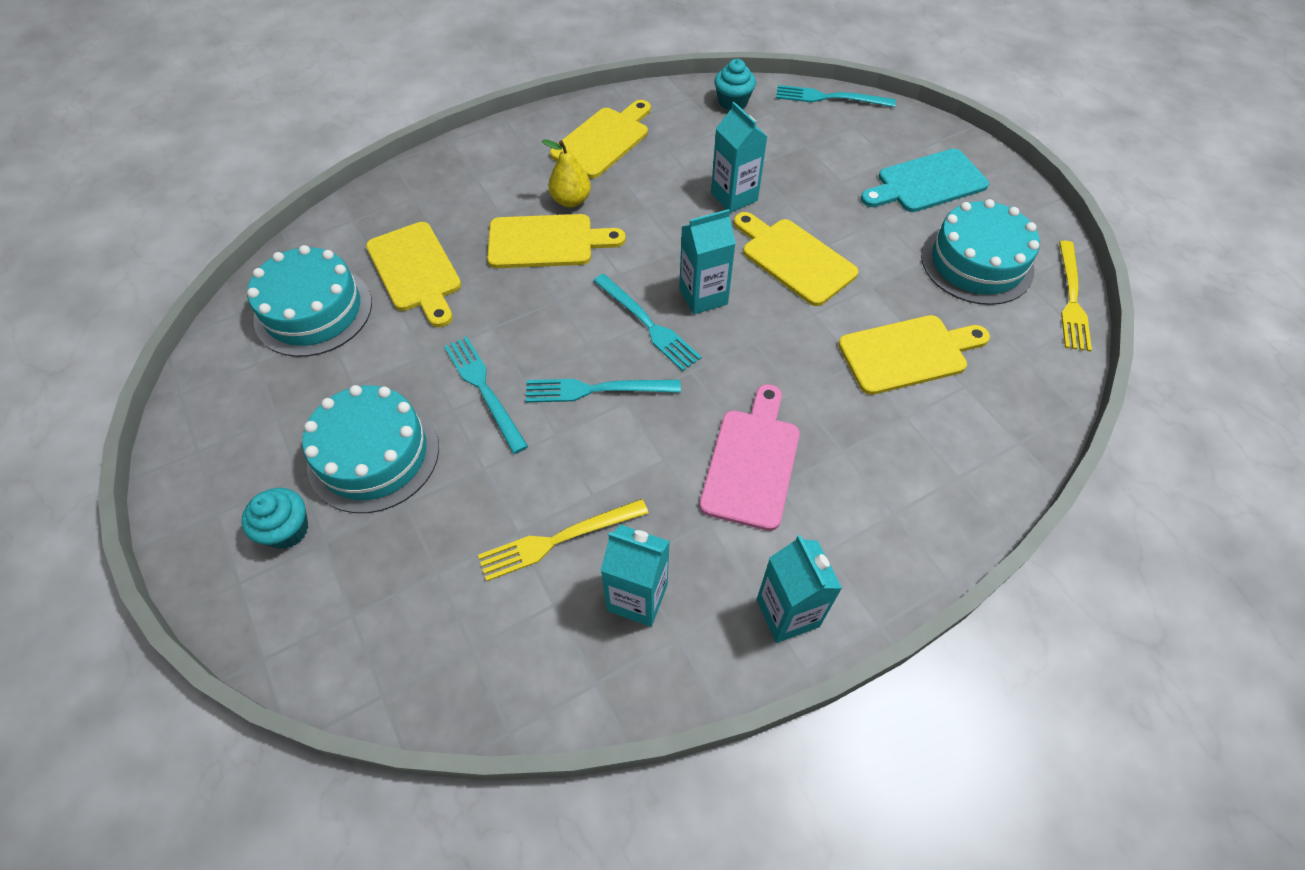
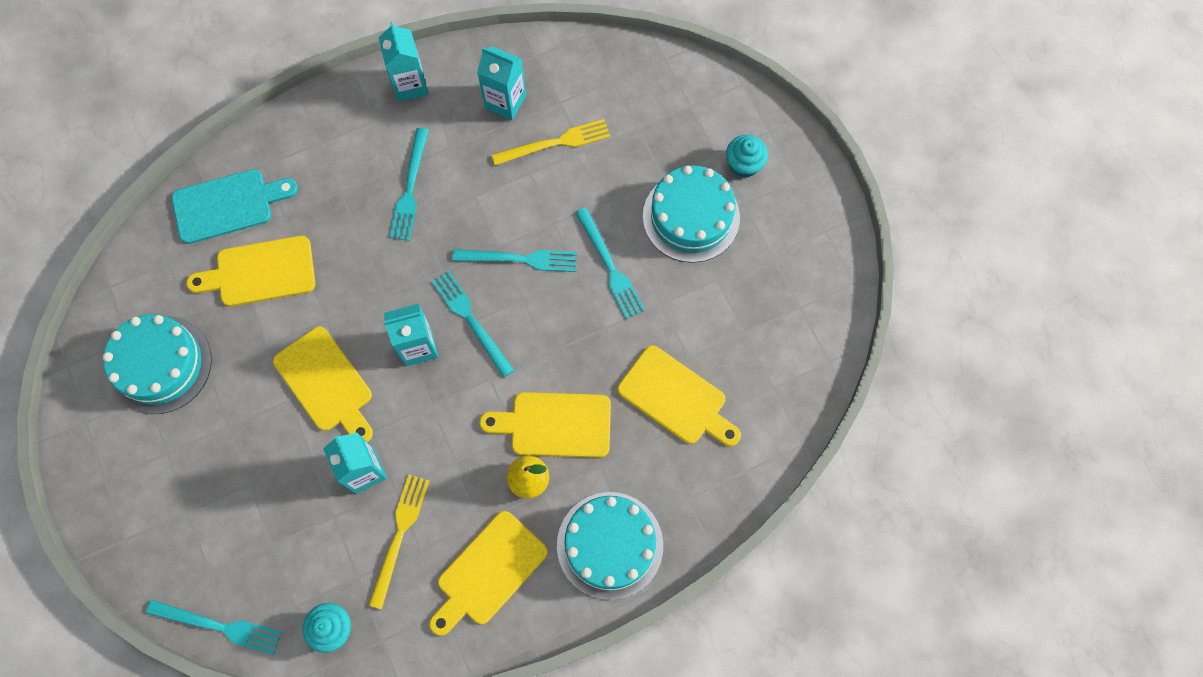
camera: 175 degrees left, 15 degrees up
(313, 311) = (762, 359): turquoise cake -> turquoise cake (610, 545)
(416, 271) = (676, 398): yellow cutting board -> yellow cutting board turned 150 degrees clockwise
(752, 462) = (410, 188): pink cutting board -> turquoise fork
(927, 183) = (164, 474): turquoise cutting board -> turquoise cutting board (228, 205)
(1071, 299) = (96, 316): yellow fork -> yellow fork (399, 535)

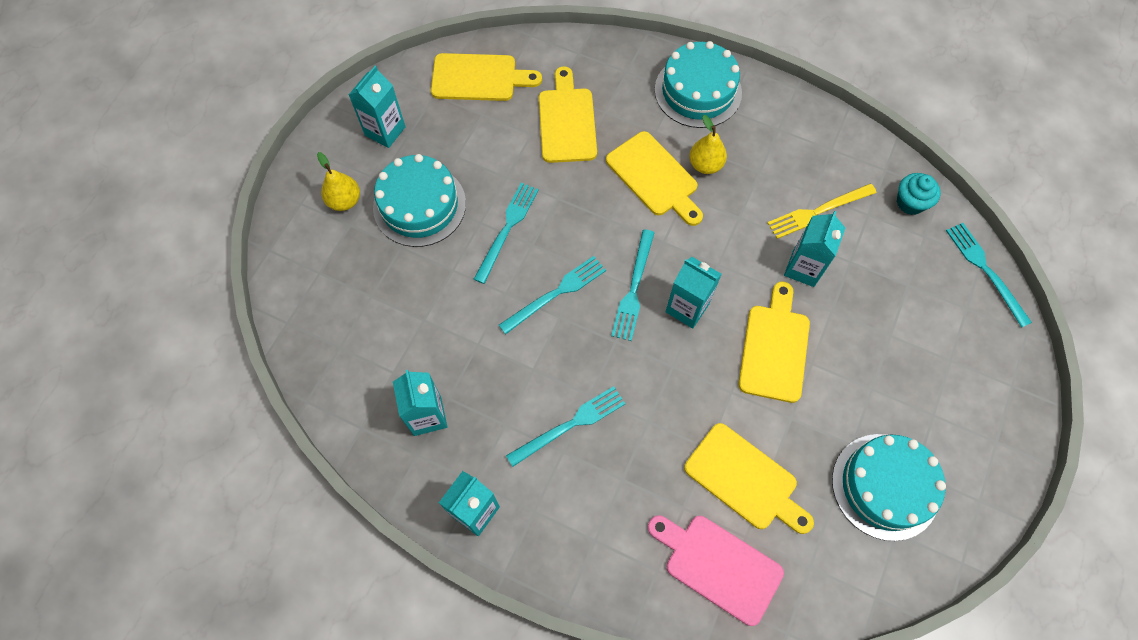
camera: 130 degrees left, 5 degrees down
(228, 205) = (718, 565): turquoise cutting board -> pink cutting board
(488, 572) = (784, 143): yellow cutting board -> yellow cutting board (479, 78)
(520, 259) = (556, 293): turquoise fork -> turquoise fork turned 90 degrees clockwise
(555, 143) = (434, 346): yellow fork -> none
(744, 164) = (344, 201): turquoise cupcake -> yellow pear
(791, 241) = (385, 131): none -> turquoise carton

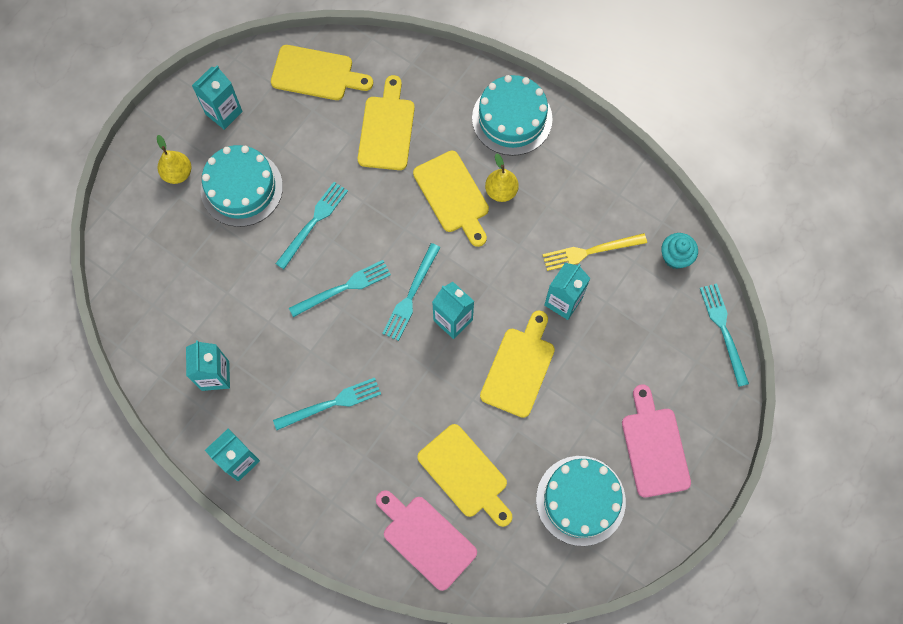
camera: 10 degrees right, 5 degrees up
(950, 410) = (654, 447): none -> pink cutting board

